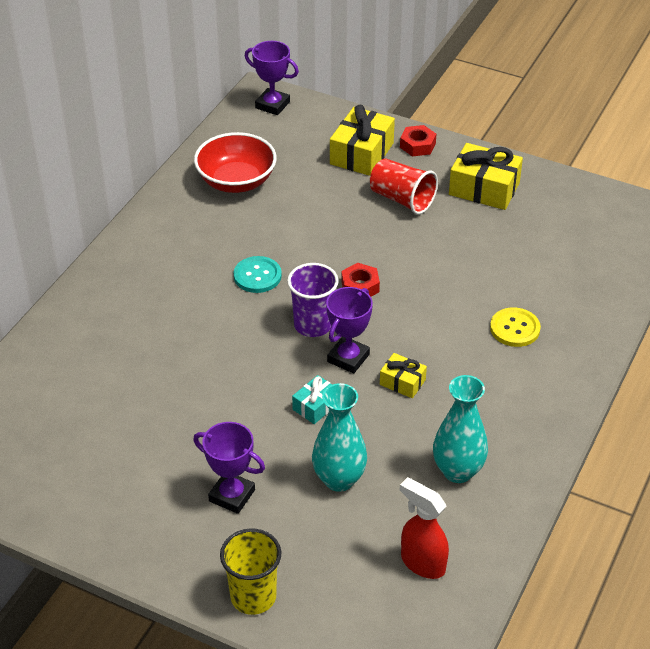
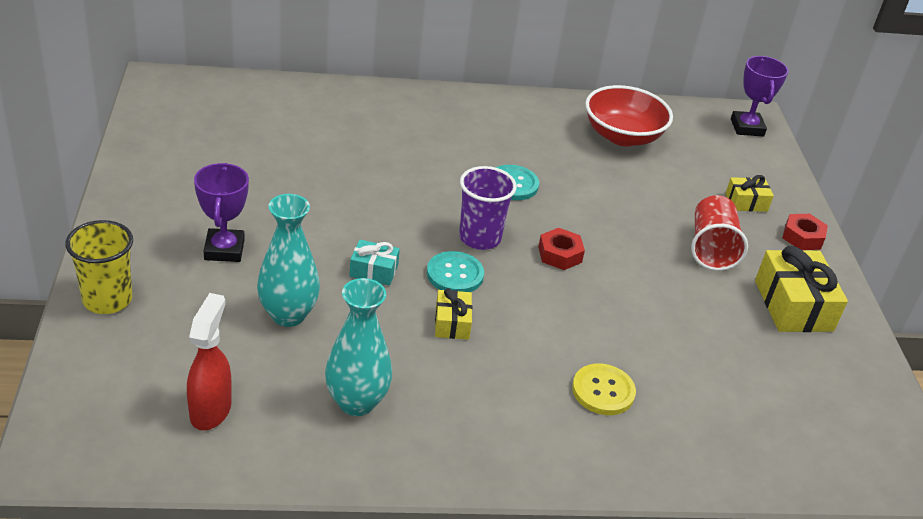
camera: 55 degrees right, 5 degrees down
(348, 358) = (455, 274): purple trophy -> turquoise button
(362, 154) = (746, 202): yellow gift -> yellow gift, size x0.54

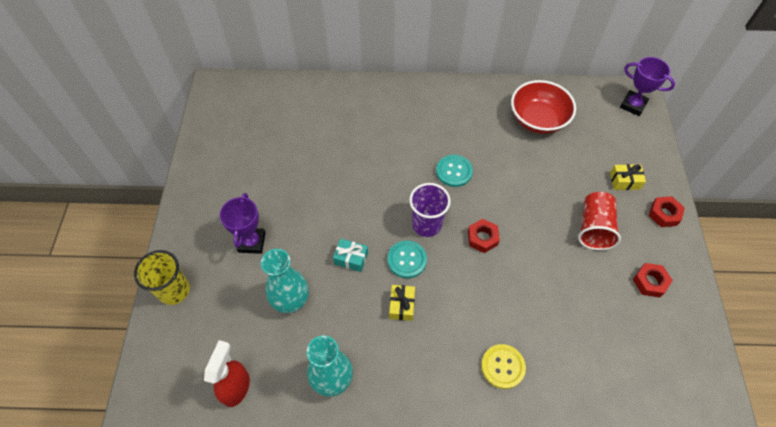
camera: 10 degrees right, 20 degrees up
(747, 127) = (633, 105): purple trophy -> purple trophy turned 60 degrees counterclockwise
(793, 305) = (650, 282): yellow gift -> red nut

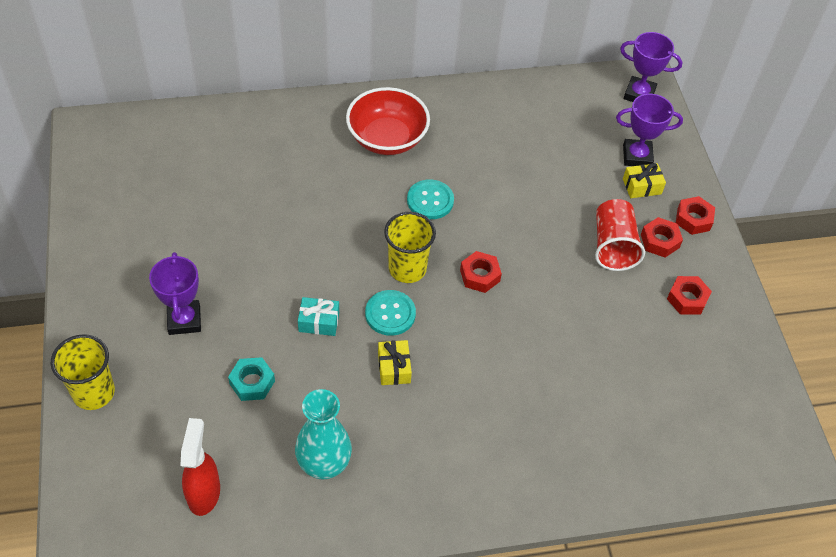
camera: 15 degrees left, 5 degrees down
(291, 301) = (252, 382): turquoise vase -> turquoise nut
(426, 224) = (407, 268): purple cup -> yellow cup
(502, 367) = (529, 418): yellow button -> none
(538, 119) = (525, 124): red bowl -> red bowl (387, 138)
(624, 155) = (637, 156): none -> purple trophy
(633, 229) = (659, 241): none -> red nut

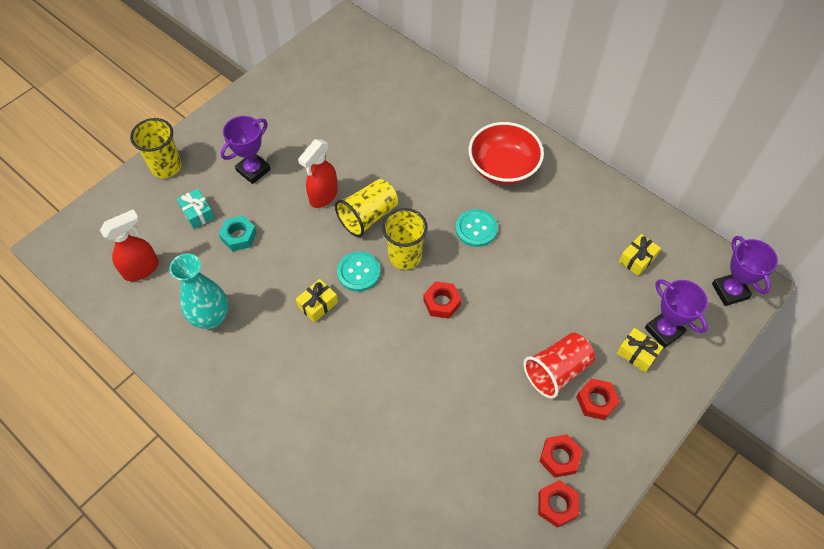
camera: 55 degrees right, 5 degrees up
(278, 285) = (323, 196): none -> red spray bottle
(319, 322) = (315, 238): turquoise gift -> turquoise gift (197, 213)
(337, 266) = (368, 216): none -> yellow cup
(561, 123) = (637, 259): none -> yellow gift
(693, 219) = (644, 412): red nut -> red nut (557, 505)

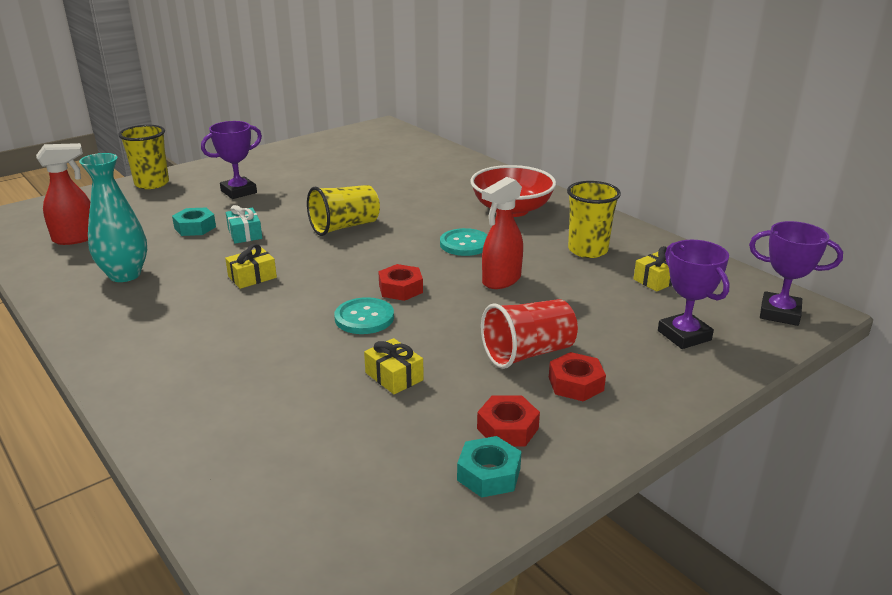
camera: 10 degrees right, 30 degrees down
(197, 213) = (162, 211): turquoise gift -> turquoise gift (245, 234)
(323, 196) = (302, 211): red spray bottle -> red spray bottle (501, 281)
(358, 272) = (313, 260): turquoise button -> turquoise button (364, 318)
(405, 256) = (372, 254): yellow cup -> yellow cup (587, 250)
(557, 505) = (488, 474): red nut -> turquoise nut
(637, 353) = (643, 350): yellow gift -> yellow gift (394, 376)
(730, 291) = (779, 313): purple trophy -> purple trophy turned 60 degrees counterclockwise

